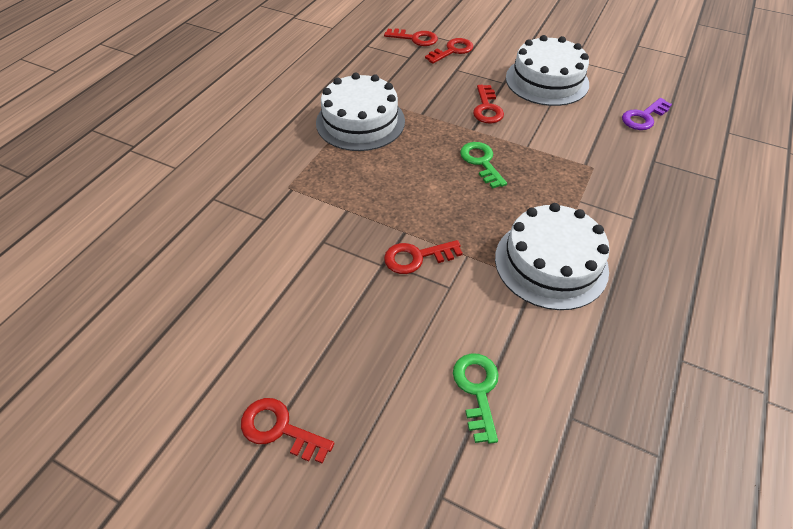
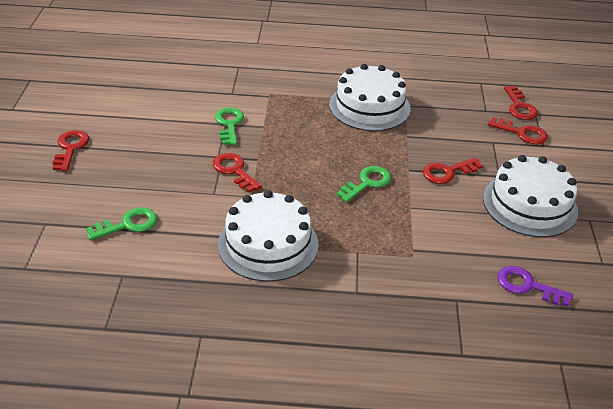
camera: 65 degrees right, 10 degrees down
(326, 238) = (229, 124): none -> green key

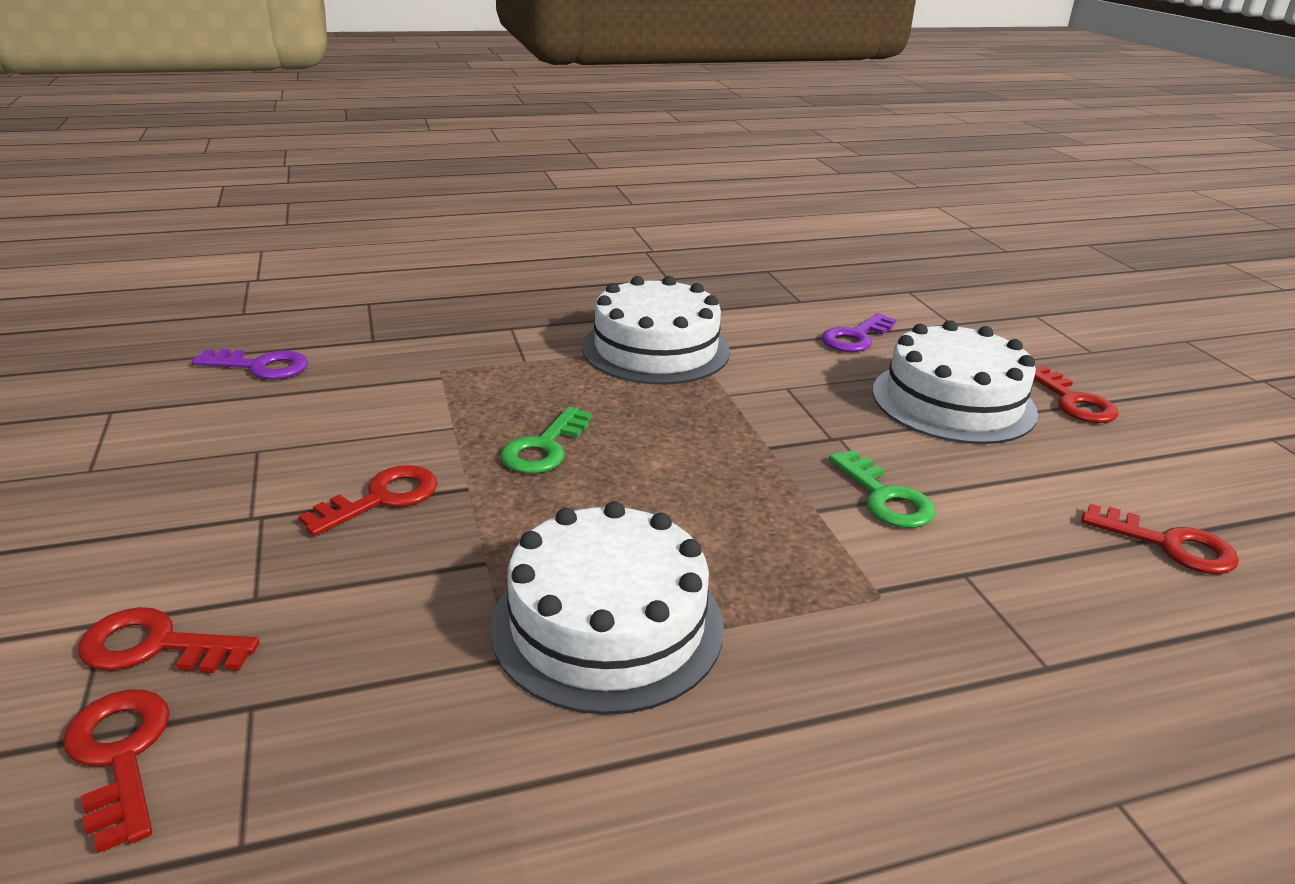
camera: 160 degrees right, 10 degrees down
(128, 224) = (855, 337): green key -> purple key
(234, 171) = (788, 421): red key -> red key (1169, 545)
(530, 204) = (210, 473): white cake -> white cake (953, 401)

